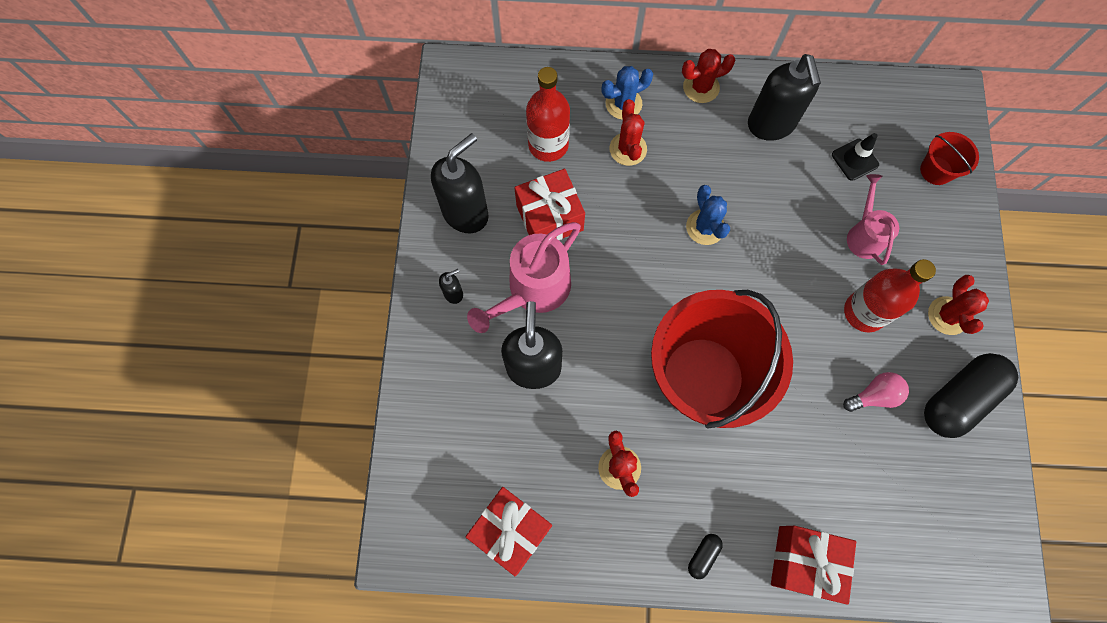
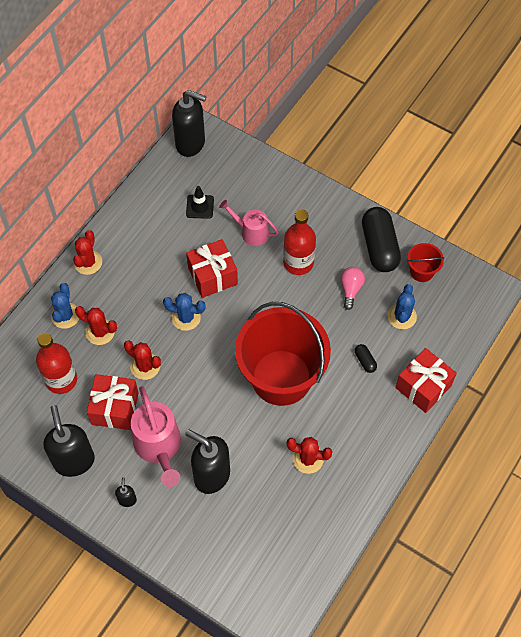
camera: 60 degrees left, 10 degrees down
(511, 531) = (309, 547): red gift -> red gift (212, 276)
(703, 556) = (388, 441): black capsule -> black capsule (365, 361)
(771, 125) = (143, 238): black soap dispenser -> black soap dispenser (191, 144)
(882, 481) = (402, 316): none -> blue cactus
(936, 170) = (237, 168): red bucket -> red bucket (422, 271)
(947, 316) = (328, 221): red cactus -> red cactus (145, 366)

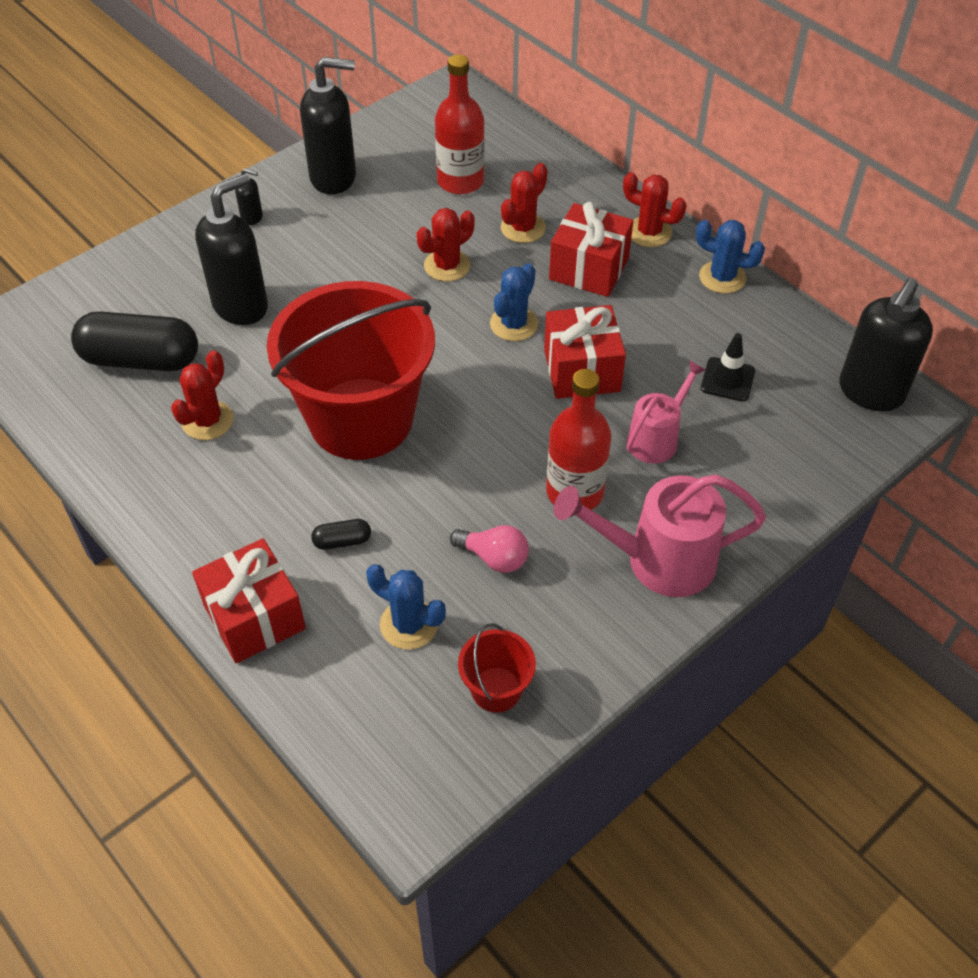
camera: 105 degrees right, 10 degrees down
(65, 316) = (562, 198): blue cactus -> blue cactus (722, 277)
(115, 408) = (393, 225): red gift -> red gift (589, 269)
(159, 447) = (312, 260): pink watering can -> pink watering can (657, 560)
(379, 247) = (574, 630): black capsule -> black capsule (141, 359)

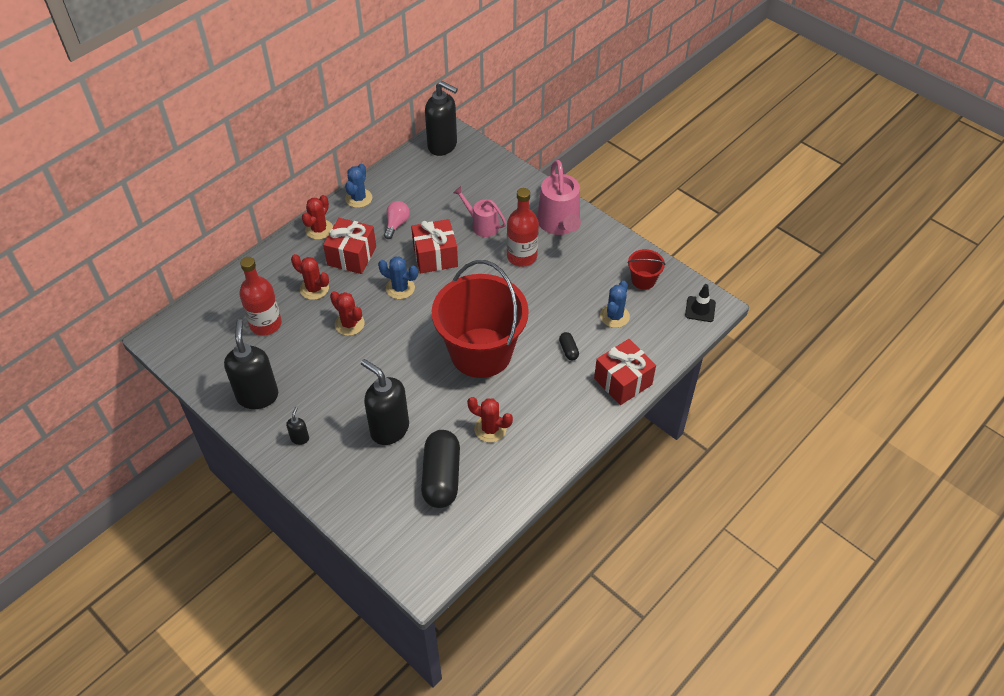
camera: 95 degrees left, 0 degrees up
(494, 558) = (568, 286): pink light bulb -> pink light bulb (396, 224)
(727, 379) = (438, 197): black traffic cone -> black traffic cone (700, 309)

